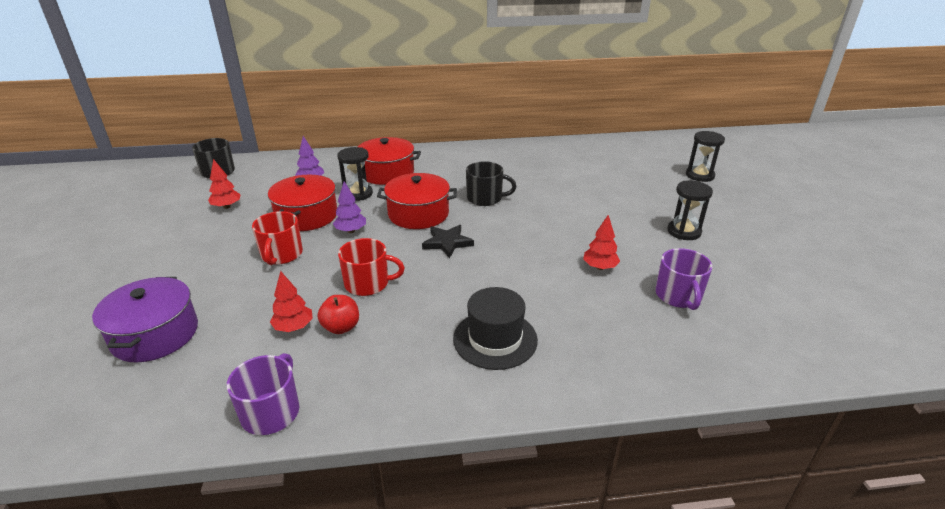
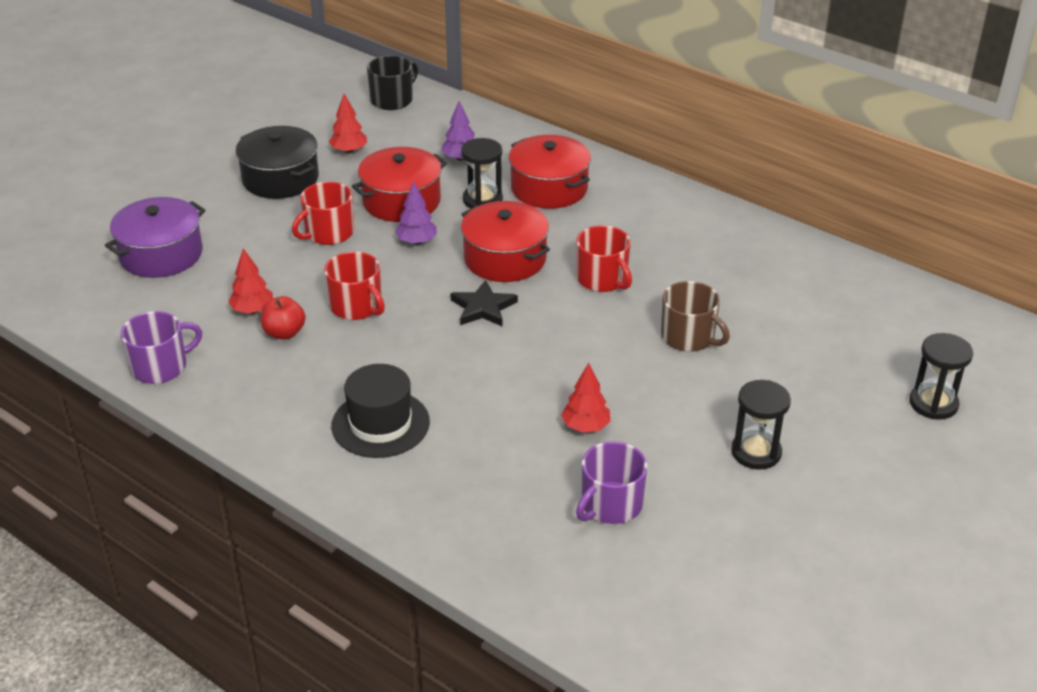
camera: 45 degrees right, 5 degrees up
(195, 242) = (280, 179): none -> black pot
(485, 198) = (602, 279): black mug -> red mug
(568, 201) = (689, 337): none -> brown mug

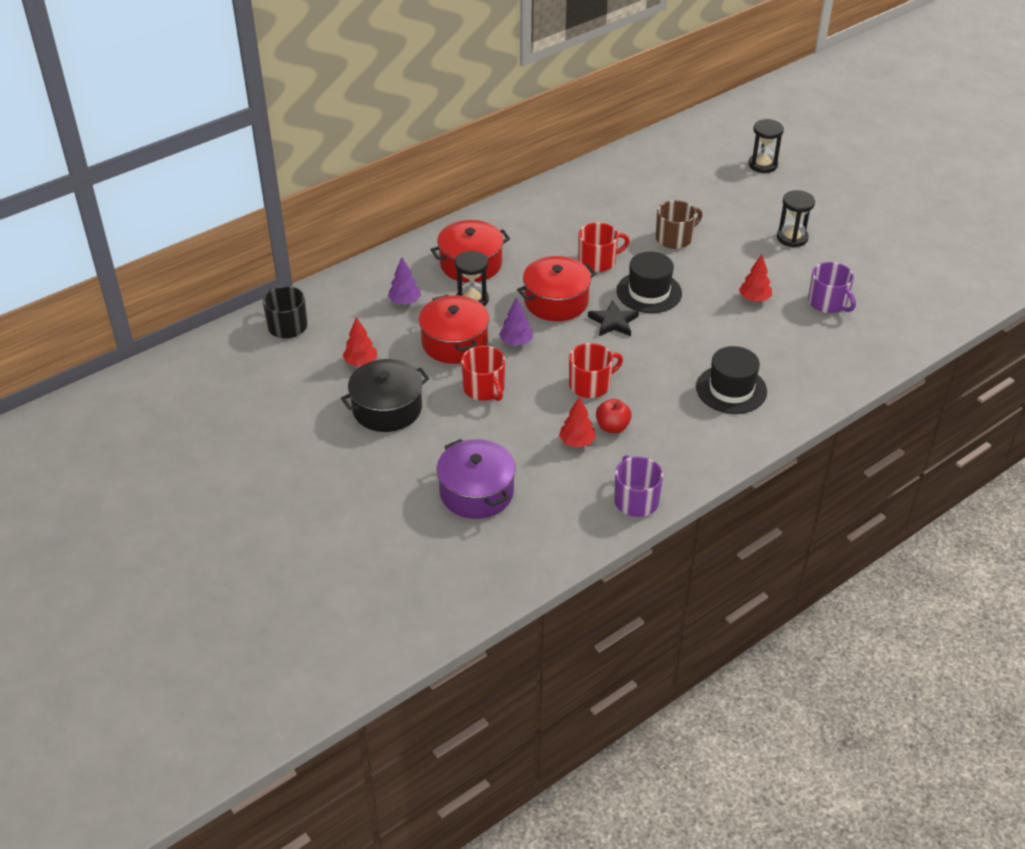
camera: 75 degrees left, 5 degrees up
(557, 329) = (649, 292): none -> black hat

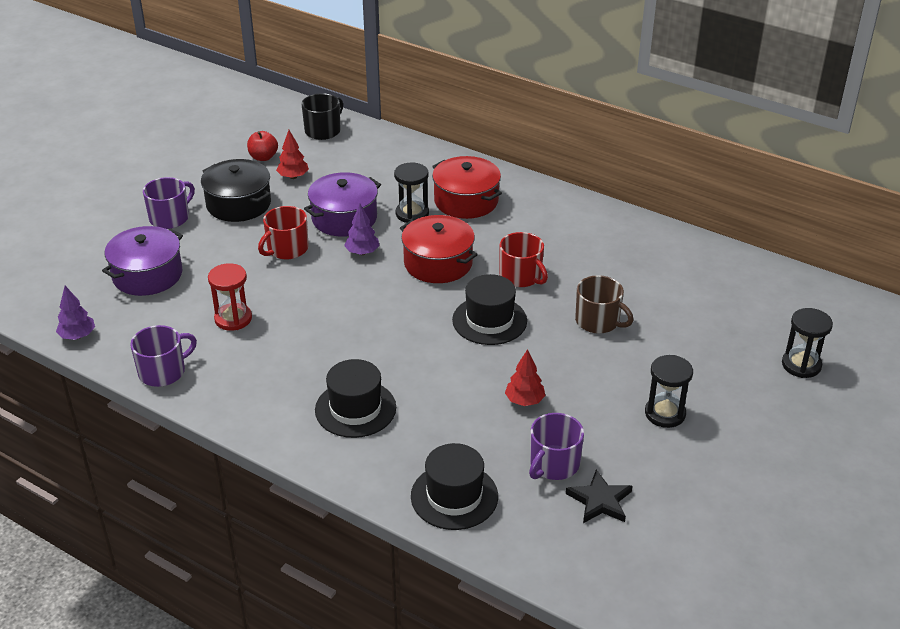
camera: 70 degrees right, 5 degrees down
(382, 462) = (170, 218): none -> purple mug
(405, 301) = (388, 179): purple tree -> purple tree (78, 336)
(454, 342) = (344, 218): red pot -> purple pot
(577, 442) = (233, 319): red tree -> red hourglass
(590, 384) = (320, 310): red mug -> none
(612, 427) = (263, 336): red apple -> red apple (263, 157)
(613, 322) = (426, 306): black star -> black star (600, 501)
(847, 359) = (454, 496): none -> black hat

